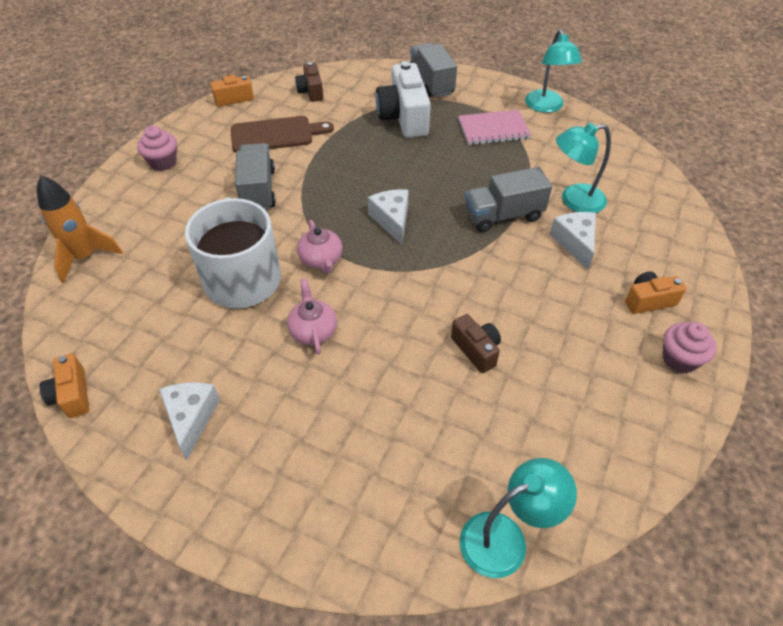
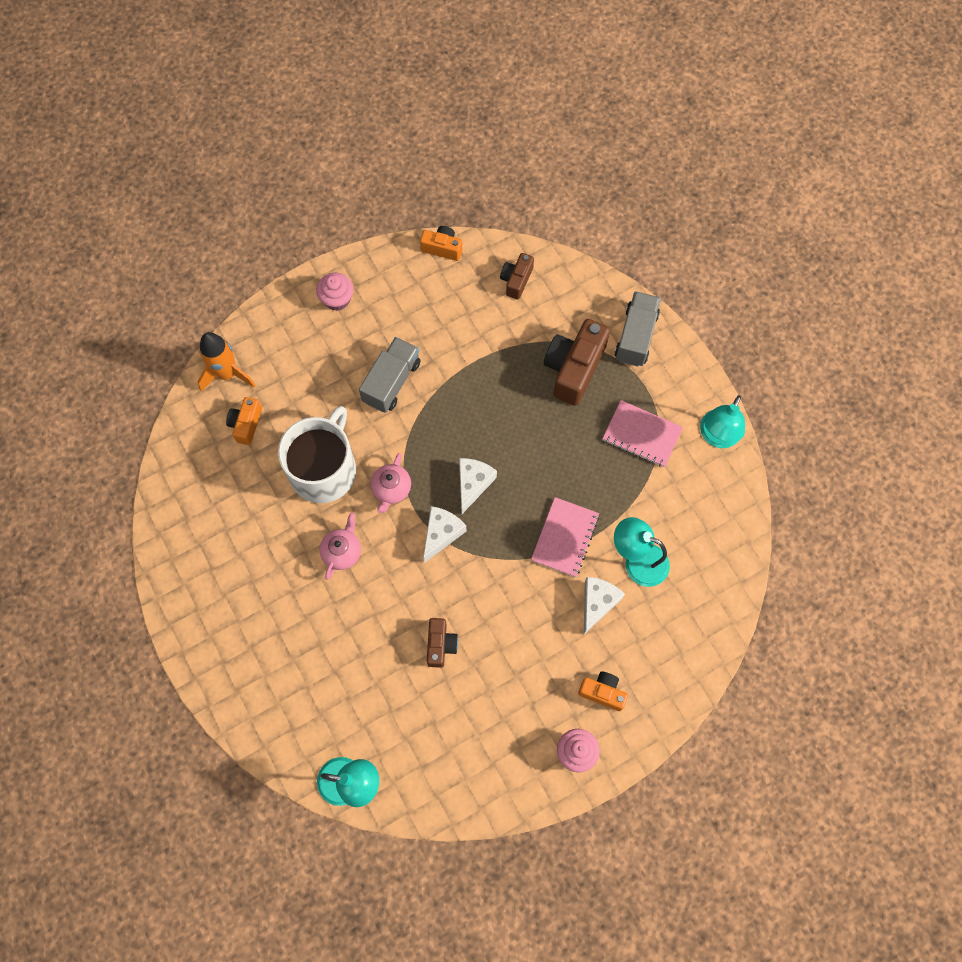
camera: 35 degrees right, 20 degrees up
(72, 395) = (161, 500): orange camera -> orange camera (246, 424)
(191, 418) = (223, 569): white cheese -> white cheese (441, 534)
(276, 134) = (448, 321): brown cutting board -> none
(404, 117) = (574, 368): white camera -> brown camera
(503, 215) = (565, 538): grey truck -> pink notebook

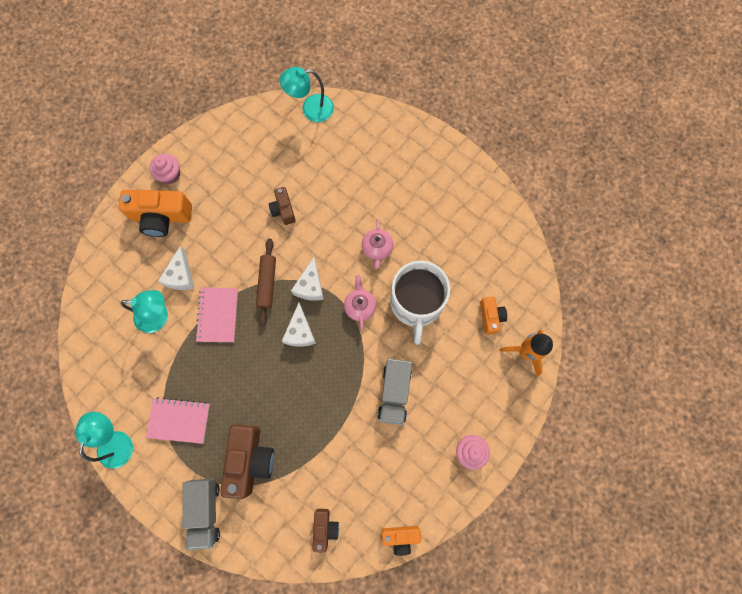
camera: 160 degrees right, 5 degrees up
(493, 555) = (267, 283): none -> brown rolling pin
(602, 692) = (161, 217): orange camera -> orange camera, size x1.82

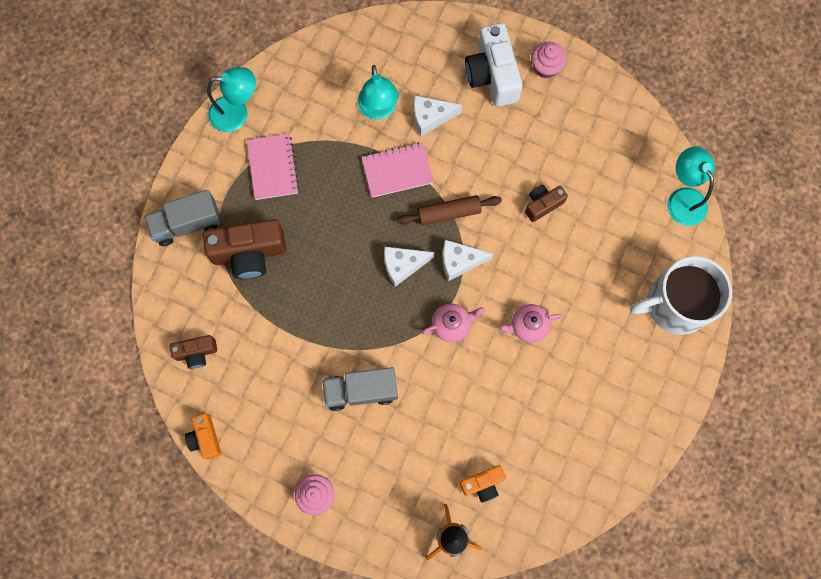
camera: 75 degrees right, 0 degrees up
(161, 217) = (492, 75): orange camera -> white camera
(416, 303) = (474, 389): white mug -> white mug (675, 304)

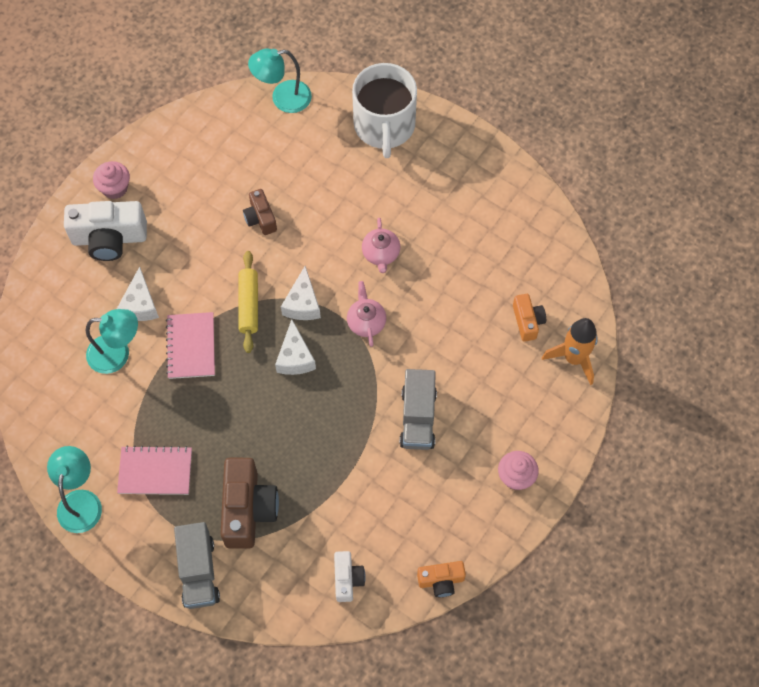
camera: 80 degrees left, 10 degrees down
(196, 353) = (347, 579): brown camera -> white camera
(449, 213) = (248, 305): brown rolling pin -> yellow rolling pin

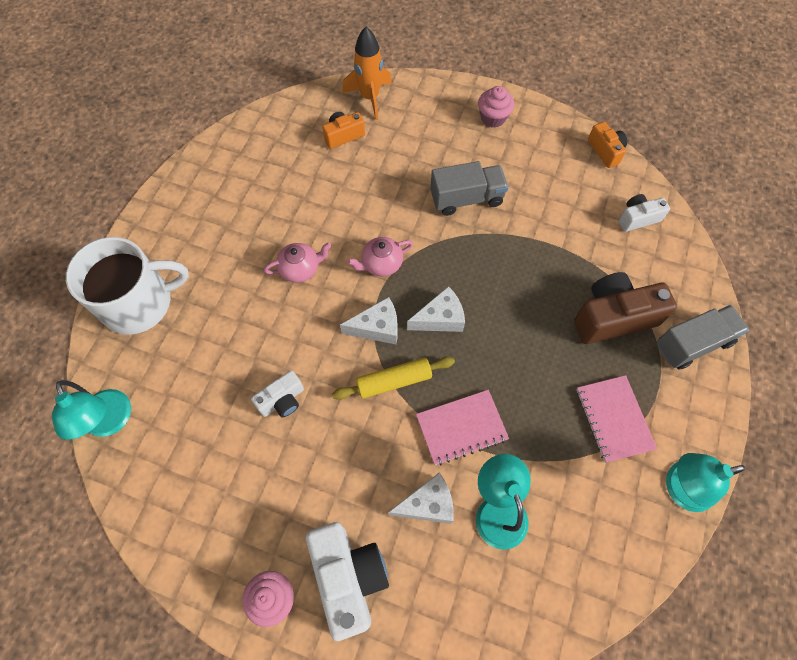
camera: 105 degrees left, 0 degrees up
(260, 218) = (282, 400): brown camera -> white camera

